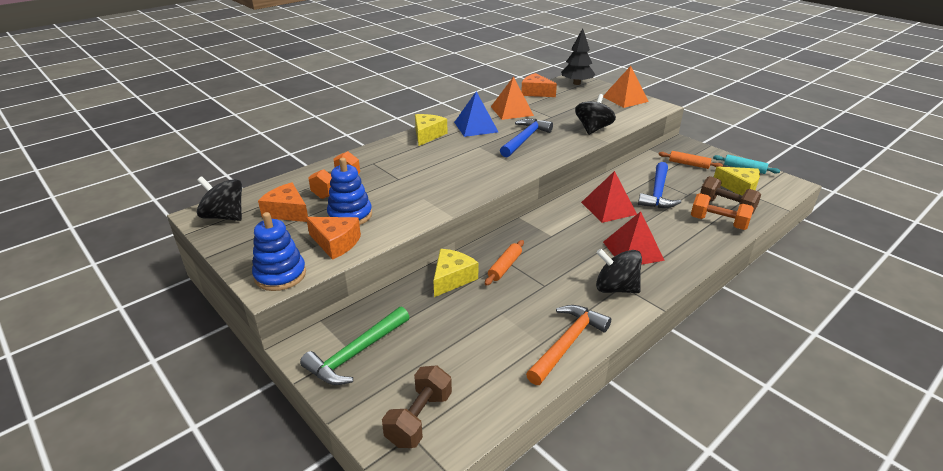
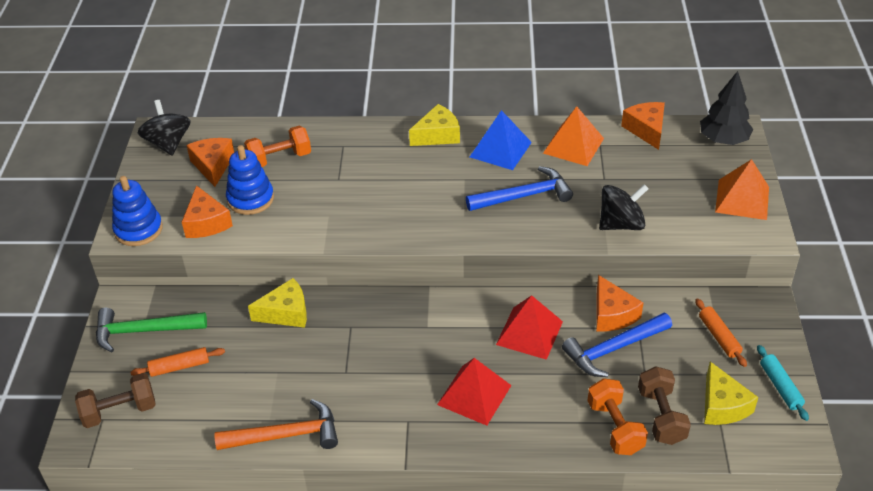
camera: 45 degrees right, 10 degrees up
(504, 267) = (340, 331): orange rolling pin -> orange rolling pin (179, 366)
(615, 288) = (398, 418): black spinning top -> none
(631, 180) = (612, 314): none -> orange cheese

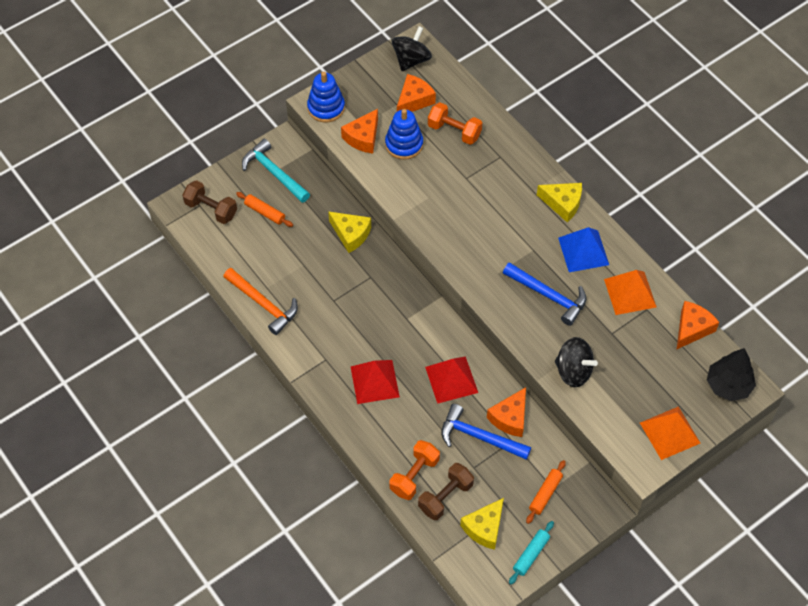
camera: 50 degrees right, 15 degrees up
(144, 331) = (274, 173): green hammer -> turquoise hammer

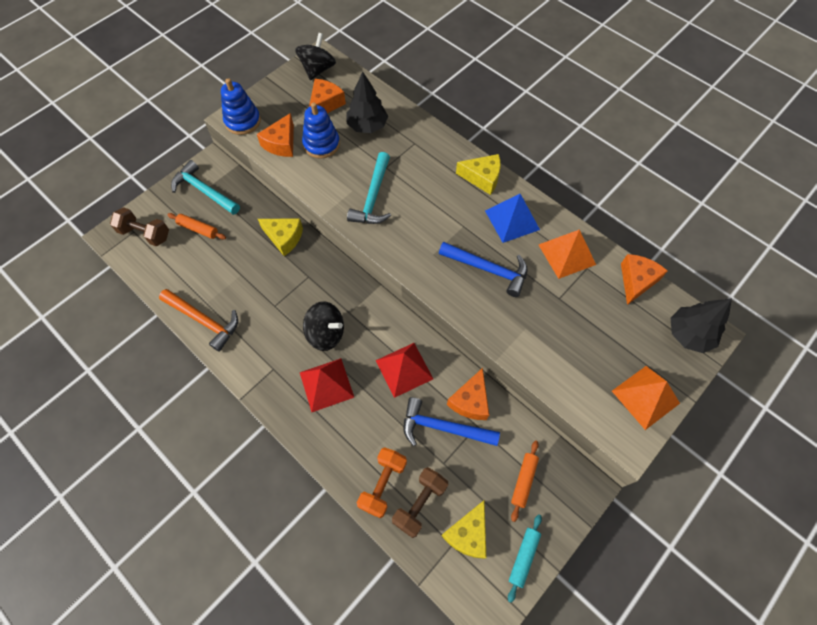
camera: 10 degrees left, 5 degrees up
(448, 208) = (373, 197): none -> turquoise hammer
(454, 131) = (367, 126): orange dumbbell -> black tree
(573, 371) = (530, 345): black spinning top -> black spinning top (326, 333)

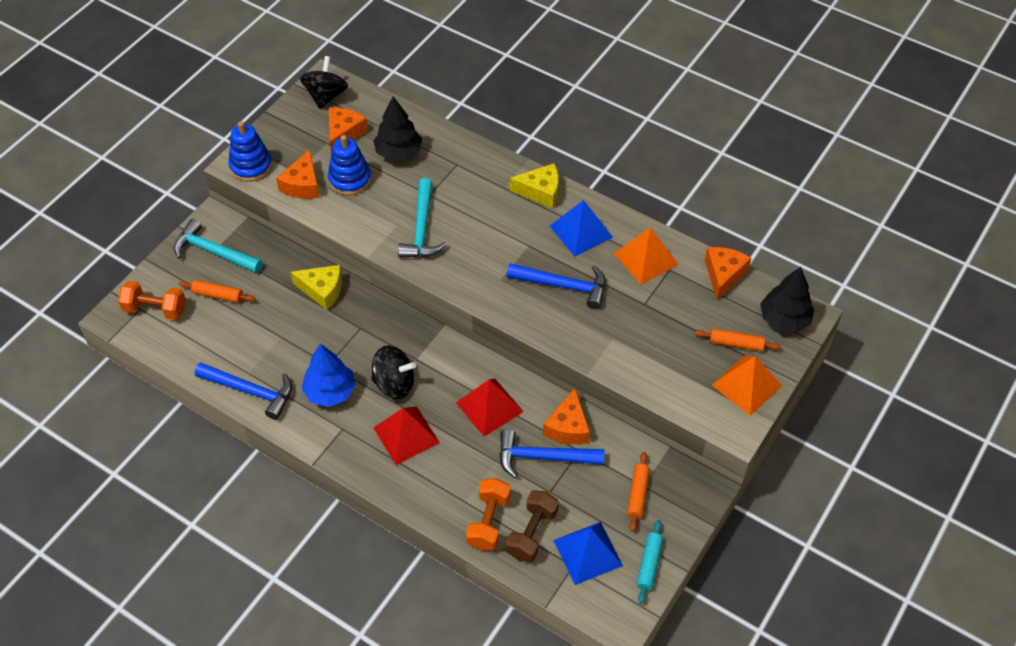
camera: 10 degrees left, 10 degrees down
(145, 234) = (155, 309): brown dumbbell -> orange dumbbell
(204, 320) = (251, 391): orange hammer -> blue hammer
(270, 332) = (330, 392): none -> blue tree
(468, 534) = (587, 552): yellow cheese -> blue pyramid
(640, 352) = (736, 344): none -> orange rolling pin

